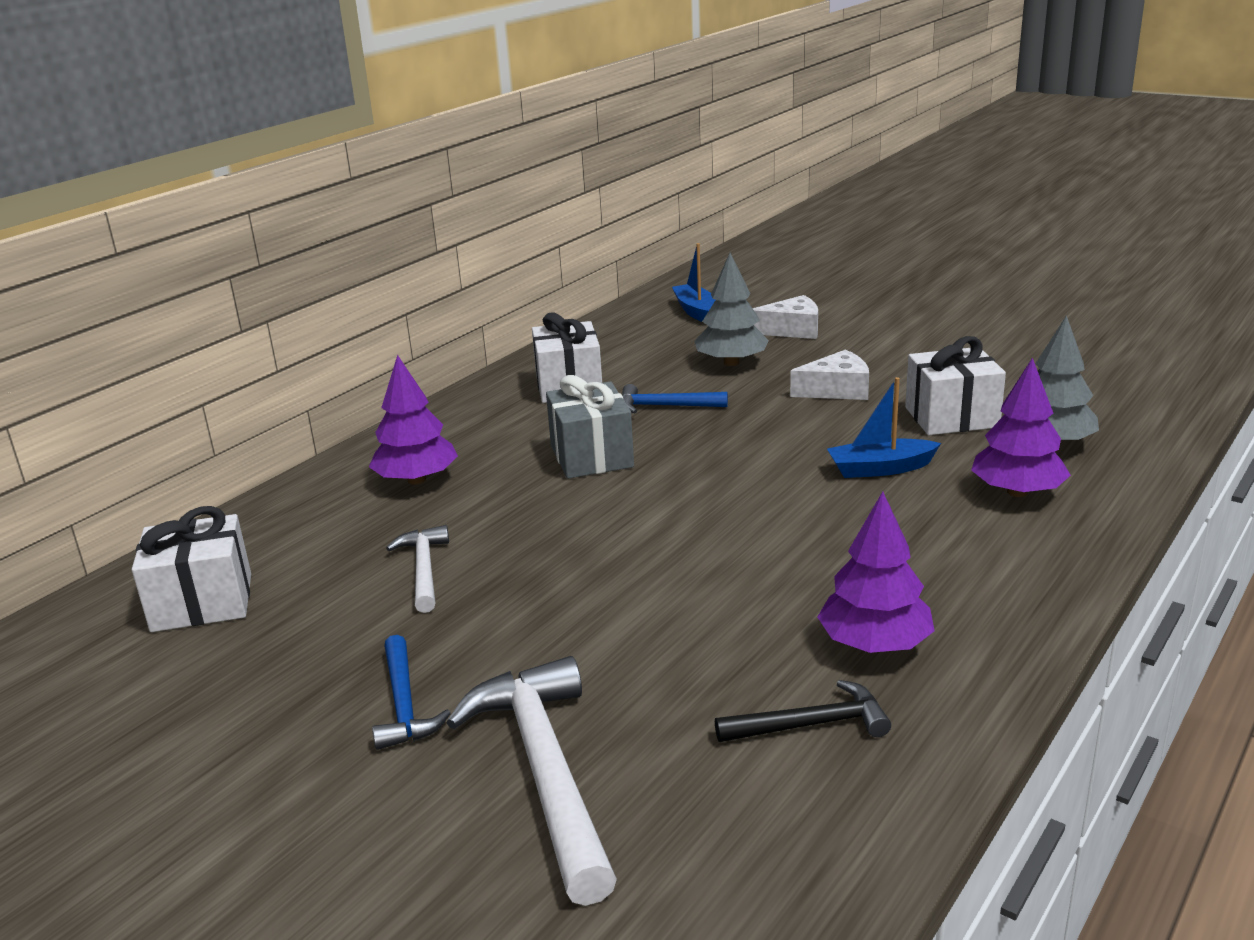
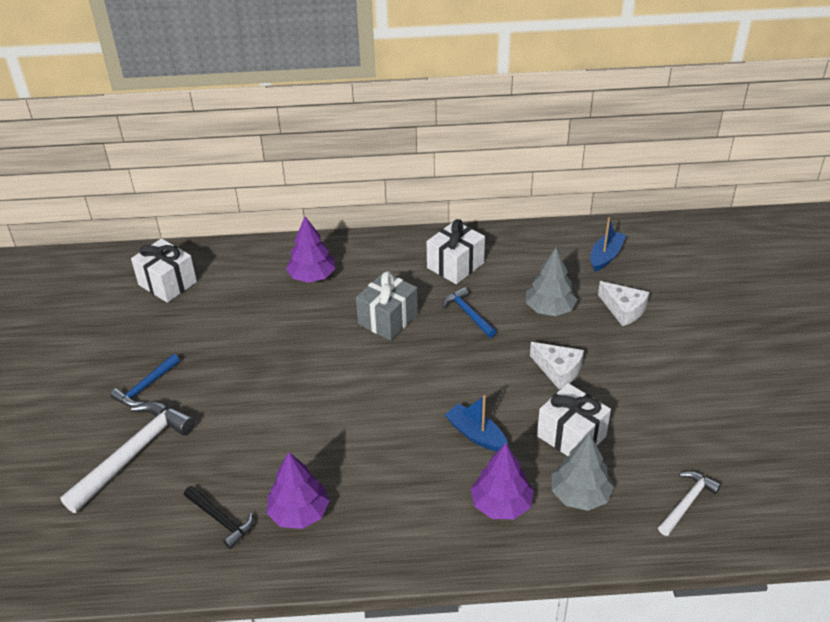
camera: 50 degrees right, 15 degrees up
(424, 569) = (241, 329): white hammer -> white hammer (687, 502)

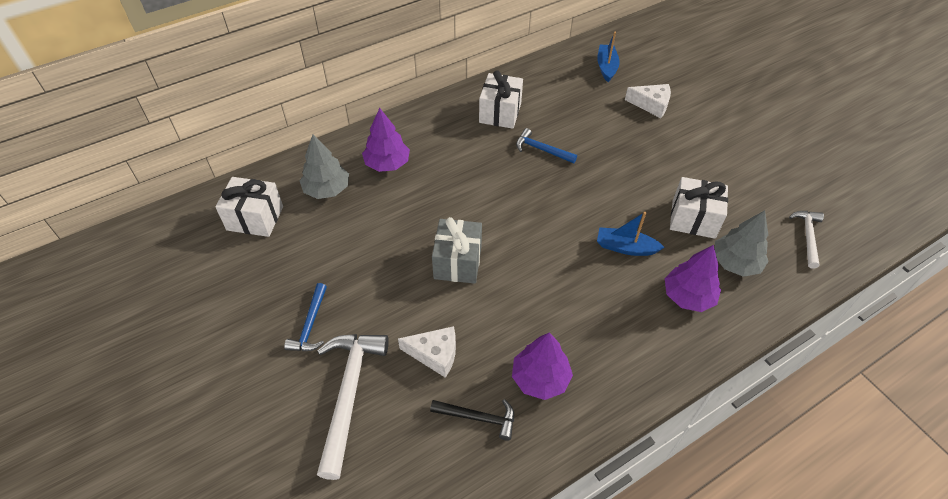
camera: 30 degrees left, 10 degrees up
(388, 319) = (481, 178): grey gift -> grey gift (457, 262)
(549, 309) = (599, 123): grey tree -> grey tree (327, 189)
(558, 370) = (643, 170): white cheese -> white cheese (435, 354)

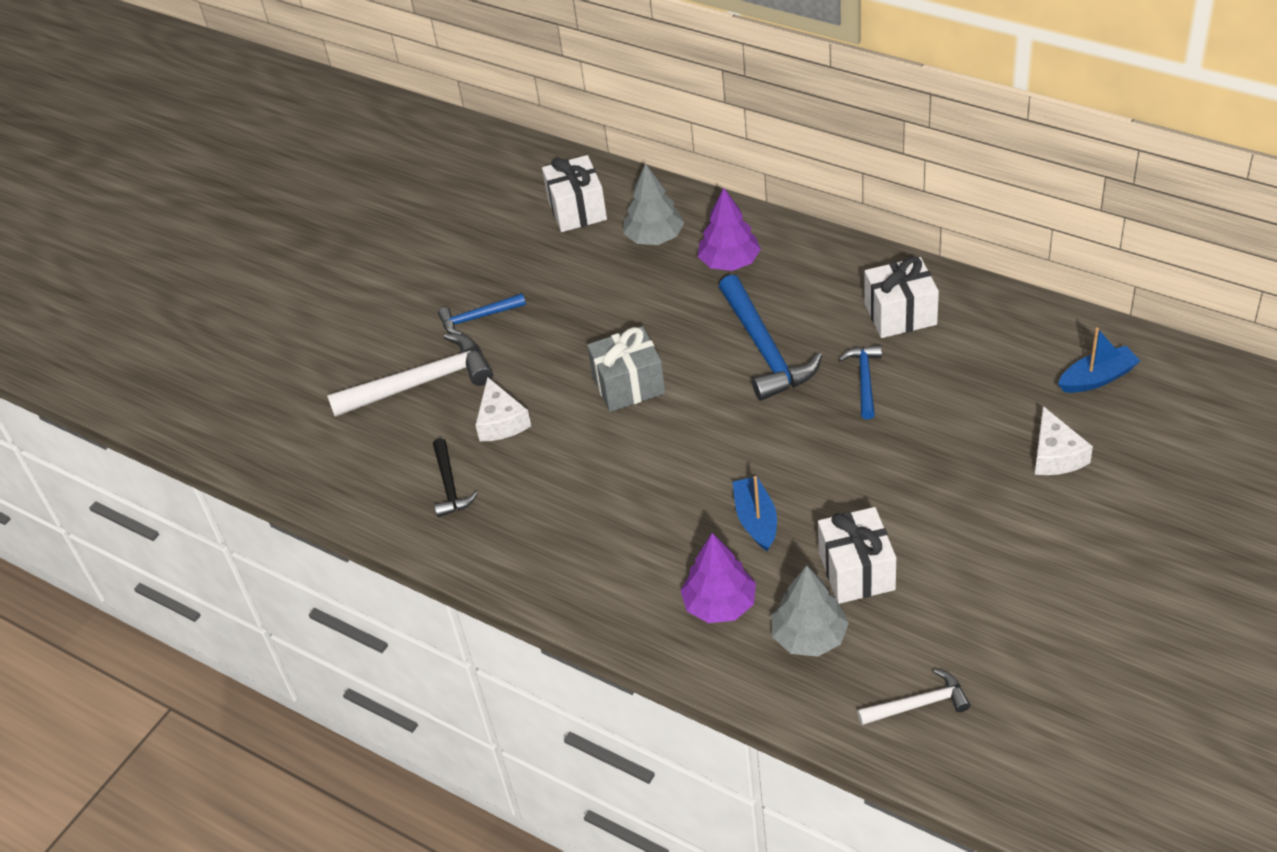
camera: 70 degrees right, 5 degrees down
(480, 181) = (764, 349): none -> blue hammer
(540, 378) = (522, 514): purple tree -> none

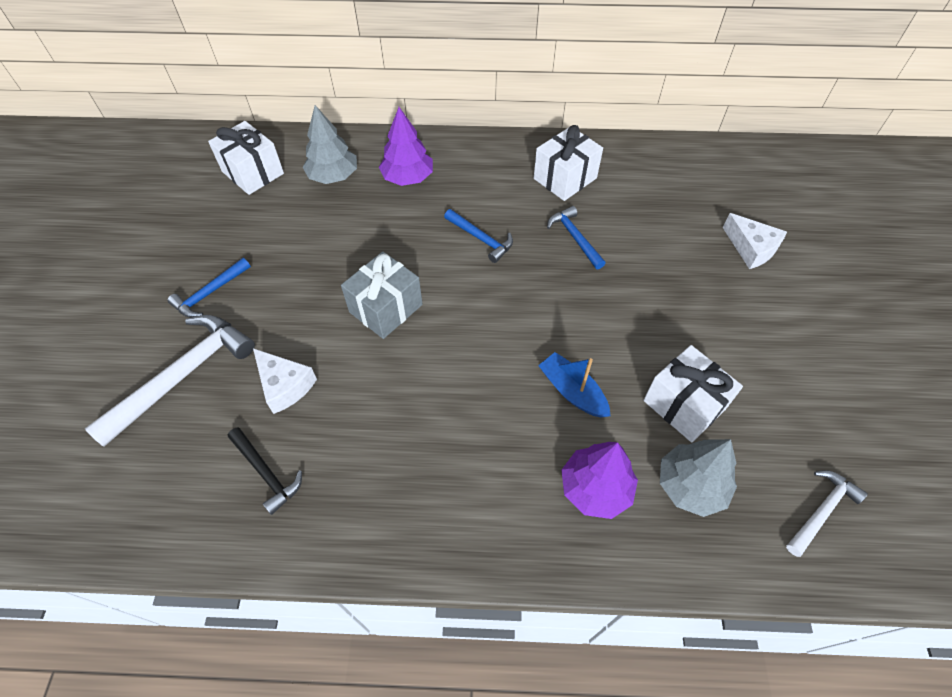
camera: 35 degrees left, 10 degrees up
(764, 349) = (481, 239): blue hammer -> blue hammer, size x0.55
(1097, 378) = (733, 182): blue boat -> none

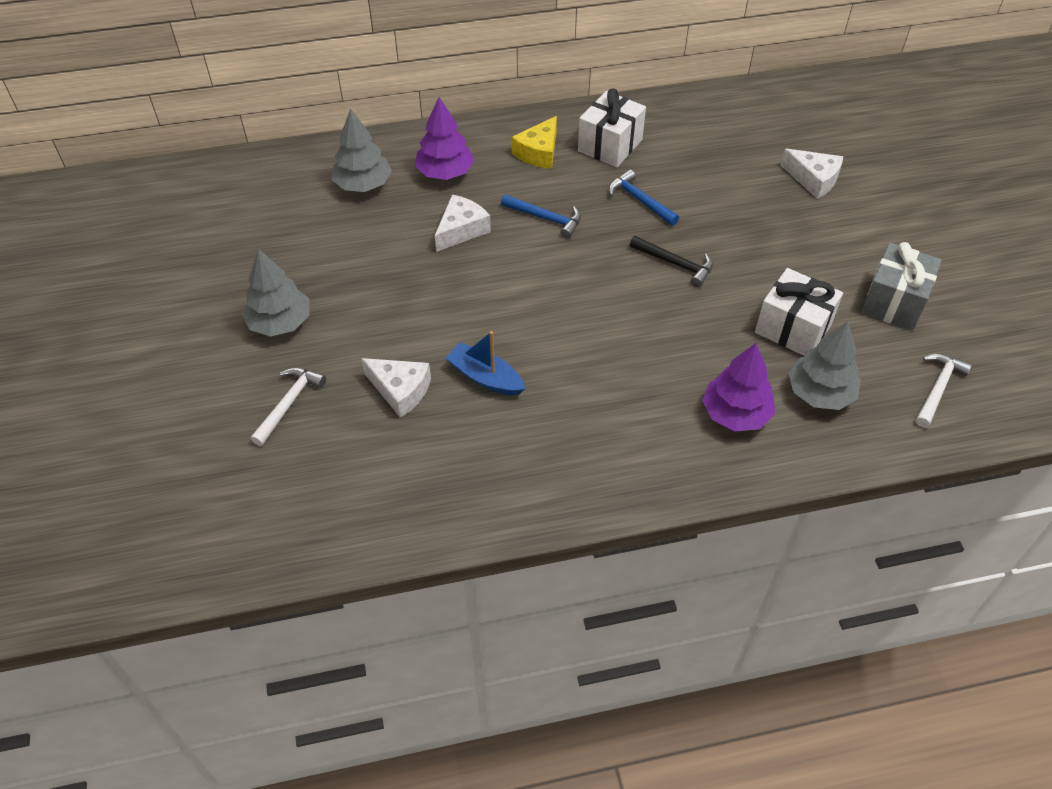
camera: 15 degrees left, 5 degrees down
(183, 376) = (289, 404): white hammer -> white hammer, size x0.55
(209, 293) = (280, 322): blue hammer -> grey tree
(253, 172) = (271, 196): white gift -> none
(266, 473) = (416, 469): black hammer -> black hammer (675, 264)
(386, 308) = (474, 301): grey gift -> grey gift (894, 302)
(401, 235) = (461, 230): none -> white cheese
(497, 173) = (539, 152): none -> yellow cheese
(572, 391) = (686, 338): blue boat -> blue boat (485, 377)

